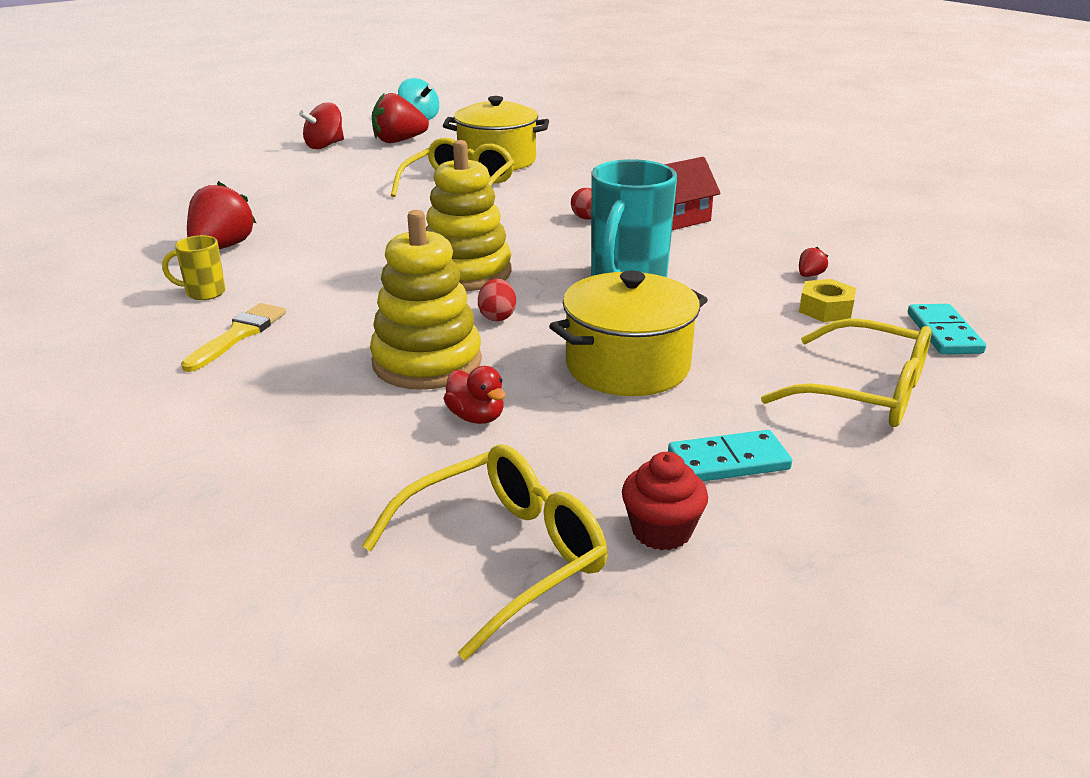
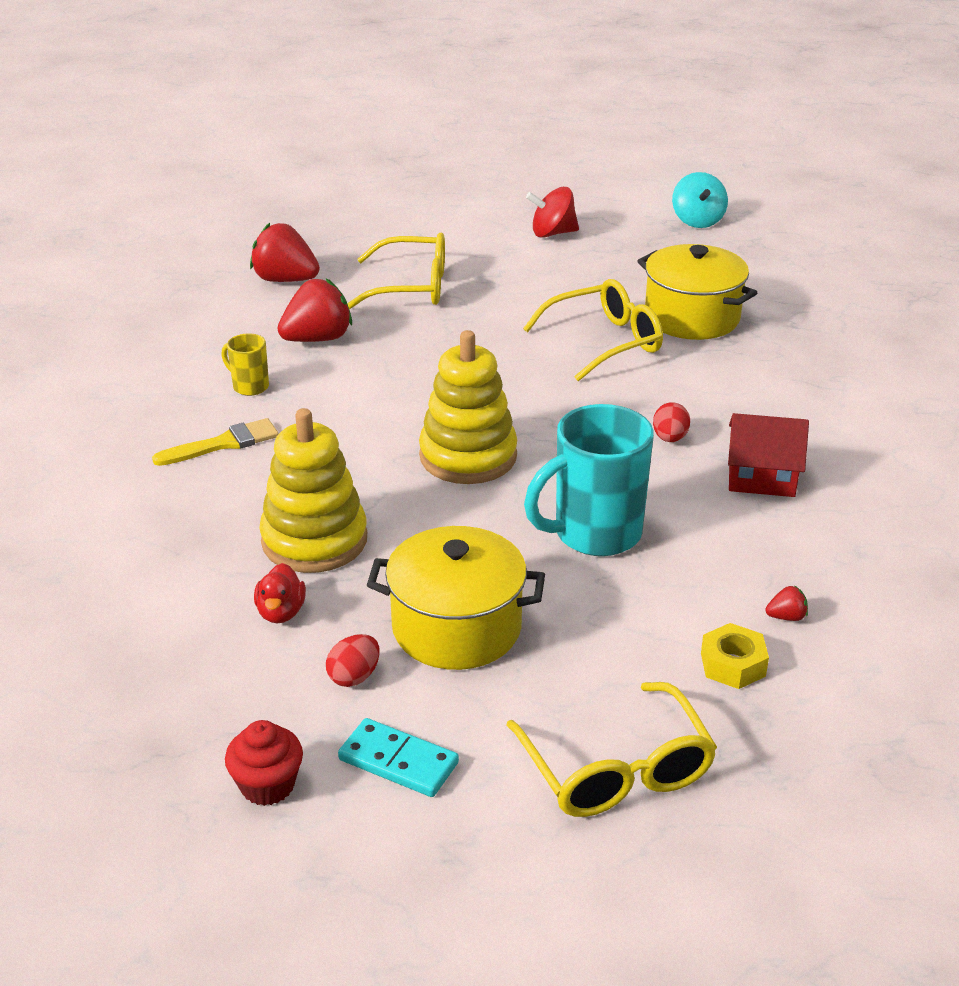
camera: 40 degrees right, 5 degrees up
(398, 141) = (630, 251): red strawberry -> red strawberry (285, 280)
(497, 316) = (427, 520): red egg -> red egg (354, 676)
(505, 556) = (150, 737): yellow glasses -> yellow glasses (412, 287)
(944, 333) = (809, 756): turquoise domino -> none

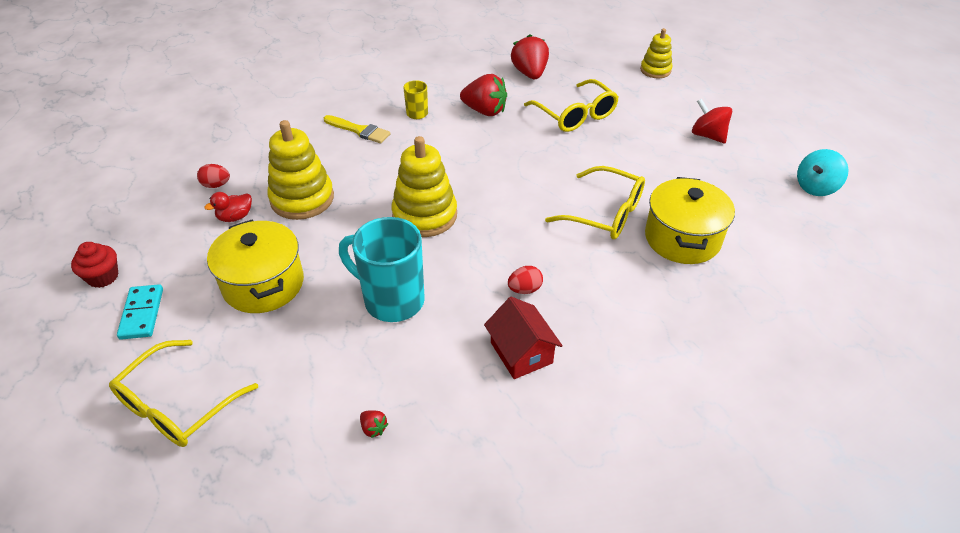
camera: 55 degrees right, 10 degrees up
(354, 676) = (200, 266): red egg -> red egg (216, 185)
(398, 208) = (655, 70): none -> yellow stacking toy
(732, 664) = (306, 420): yellow nut -> none

